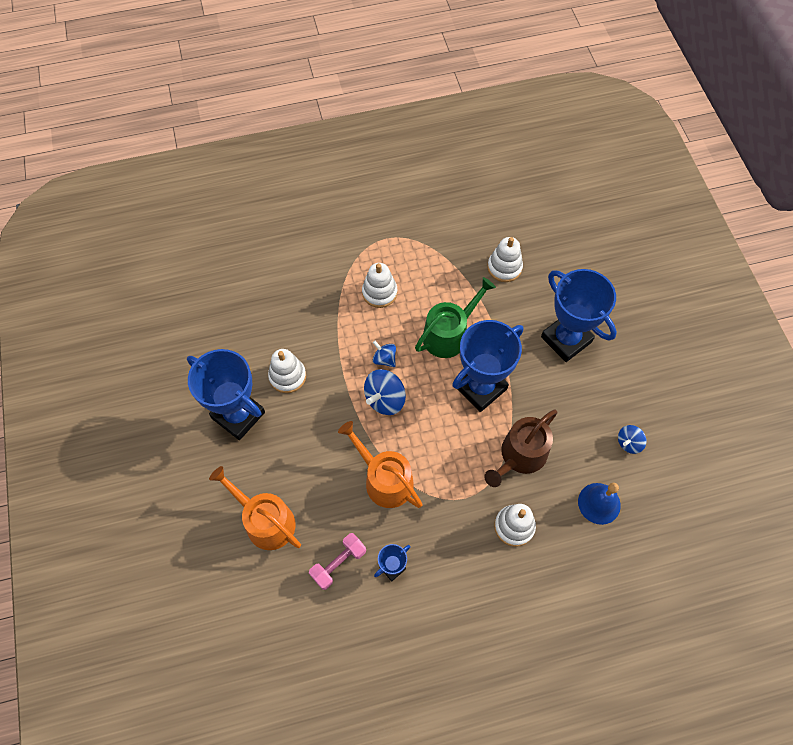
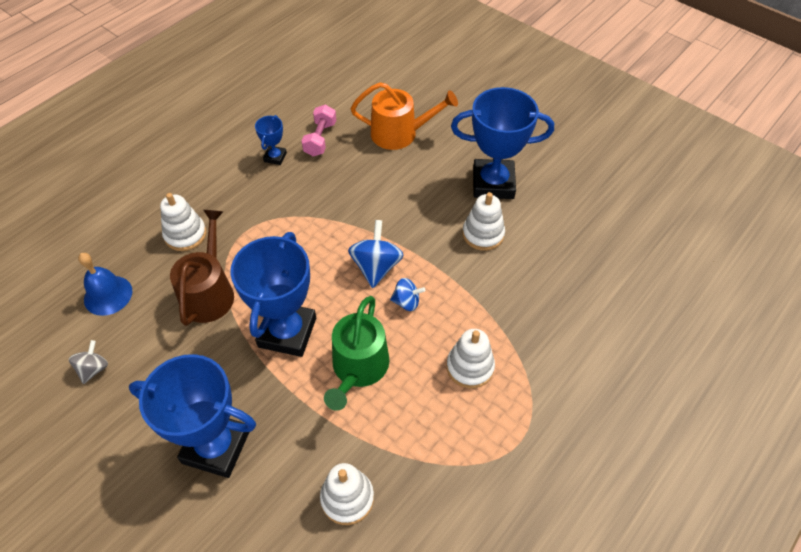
camera: 145 degrees right, 10 degrees down
(384, 479) = (326, 207): orange watering can -> none
(628, 443) = (93, 369): blue spinning top -> grey spinning top

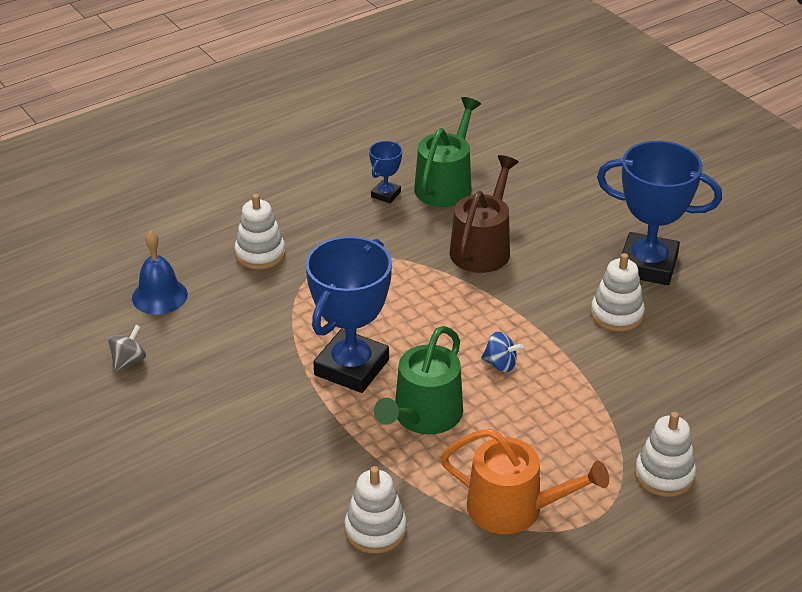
camera: 15 degrees right, 15 degrees down
(209, 292) = (273, 314): brown watering can -> brown watering can (482, 248)
(216, 447) = (243, 456): blue trophy -> none
(320, 139) = (446, 184): pink dumbbell -> green watering can
(376, 267) = (474, 324): blue spinning top -> none
(400, 133) = (546, 194): orange watering can -> orange watering can (514, 508)
(470, 367) = (556, 440): white stacking toy -> white stacking toy (664, 475)

